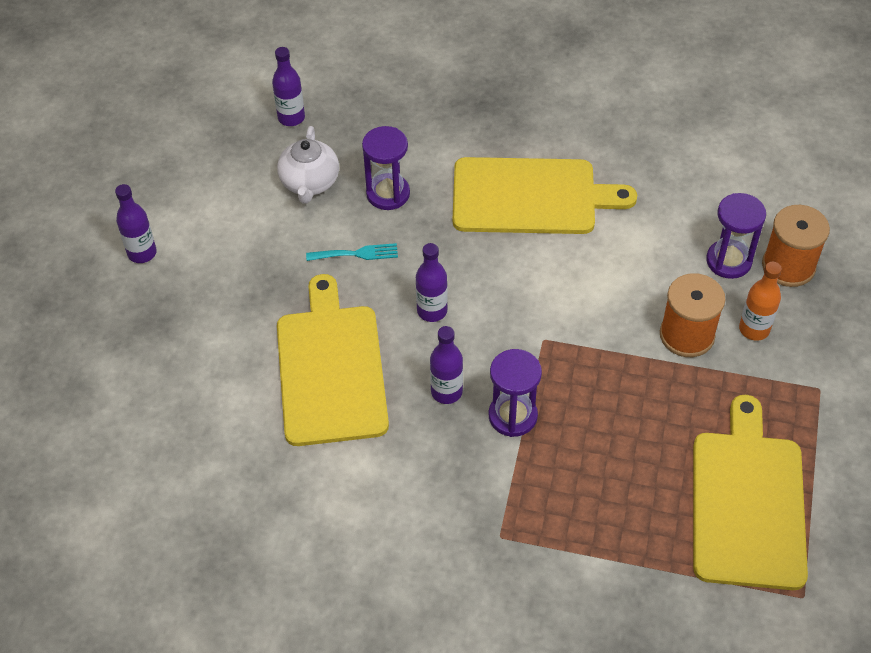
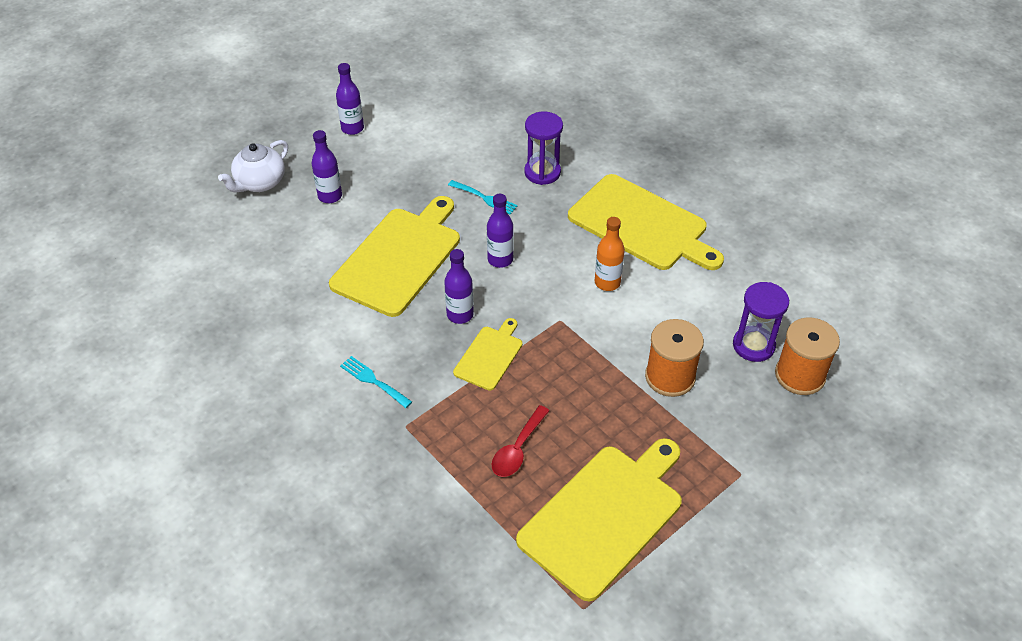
camera: 35 degrees right, 5 degrees down
(291, 118) = (523, 95): purple bottle -> purple bottle (330, 196)
(310, 183) = (496, 140): white teapot -> white teapot (260, 183)
(427, 512) = (373, 381): none -> turquoise fork
(512, 416) = (489, 356): purple hourglass -> yellow cutting board
(620, 490) = (518, 449): none -> red spoon
(754, 329) = (727, 403): orange bottle -> orange bottle (607, 282)

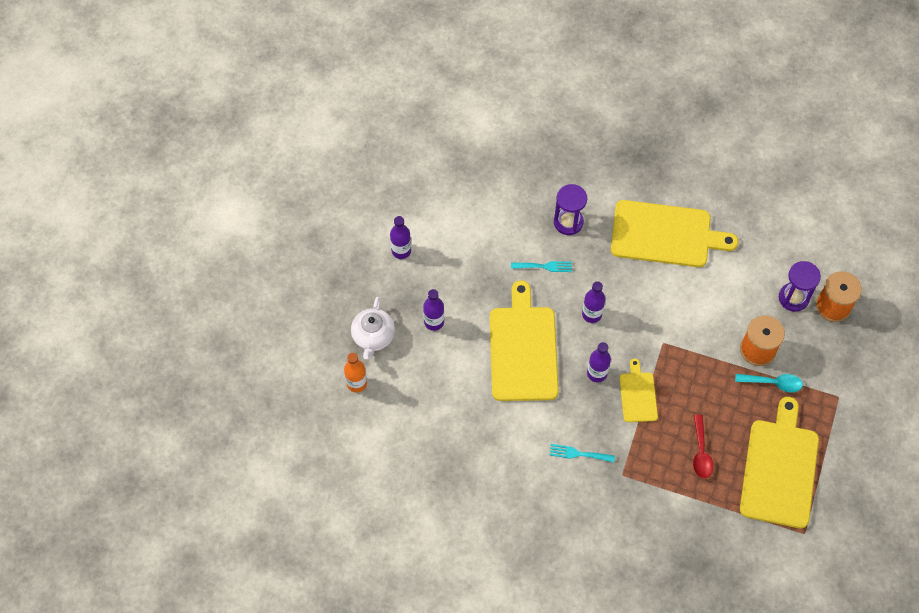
camera: 30 degrees left, 15 degrees up
(607, 282) = (674, 296): orange bottle -> orange bottle (357, 383)
(664, 419) = (773, 383): none -> turquoise spoon

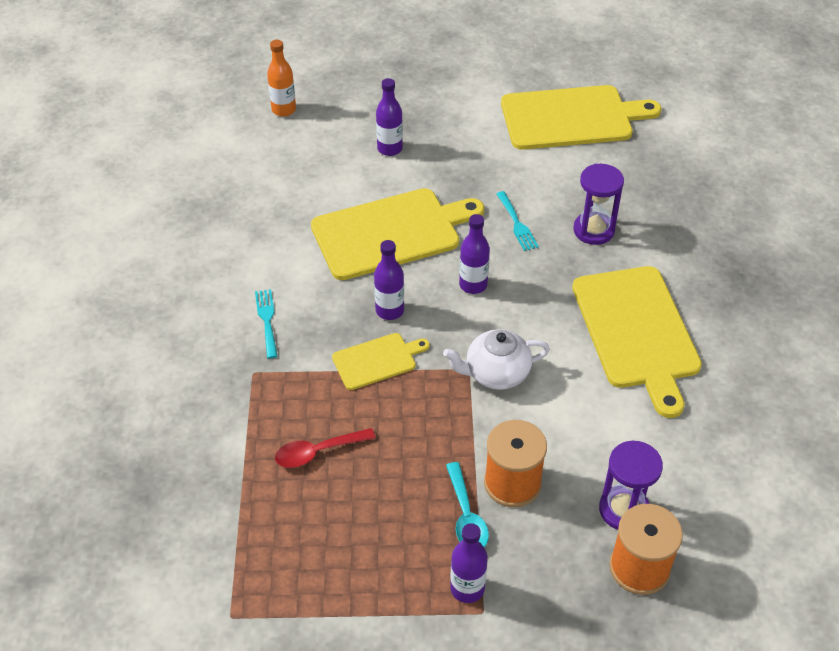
camera: 70 degrees right, 15 degrees down
(373, 337) = (347, 107): white teapot -> white teapot (496, 373)
(401, 251) = (467, 101): purple bottle -> purple bottle (467, 588)
(779, 469) = (327, 558): yellow cutting board -> yellow cutting board (571, 118)

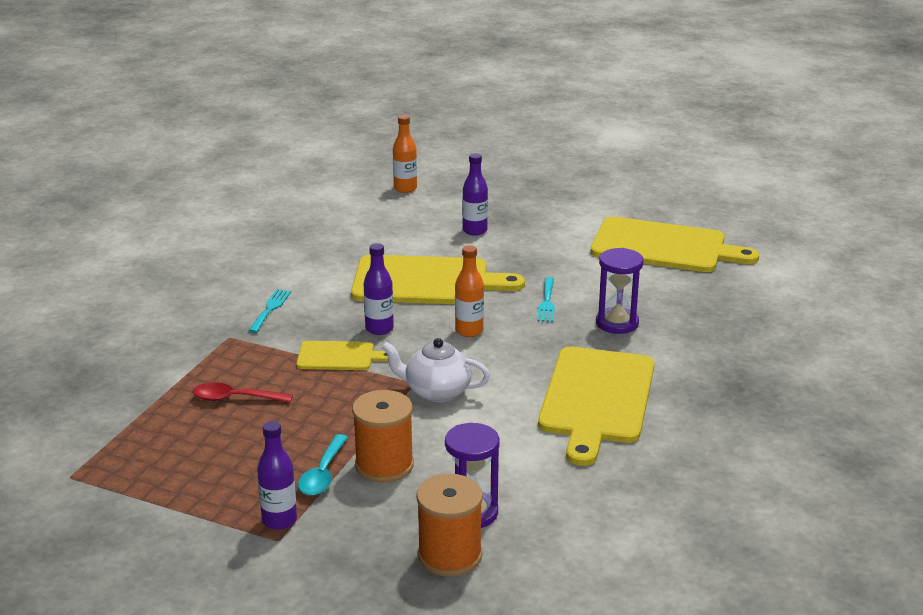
camera: 25 degrees right, 20 degrees down
(473, 285) = (469, 331): purple bottle -> orange bottle

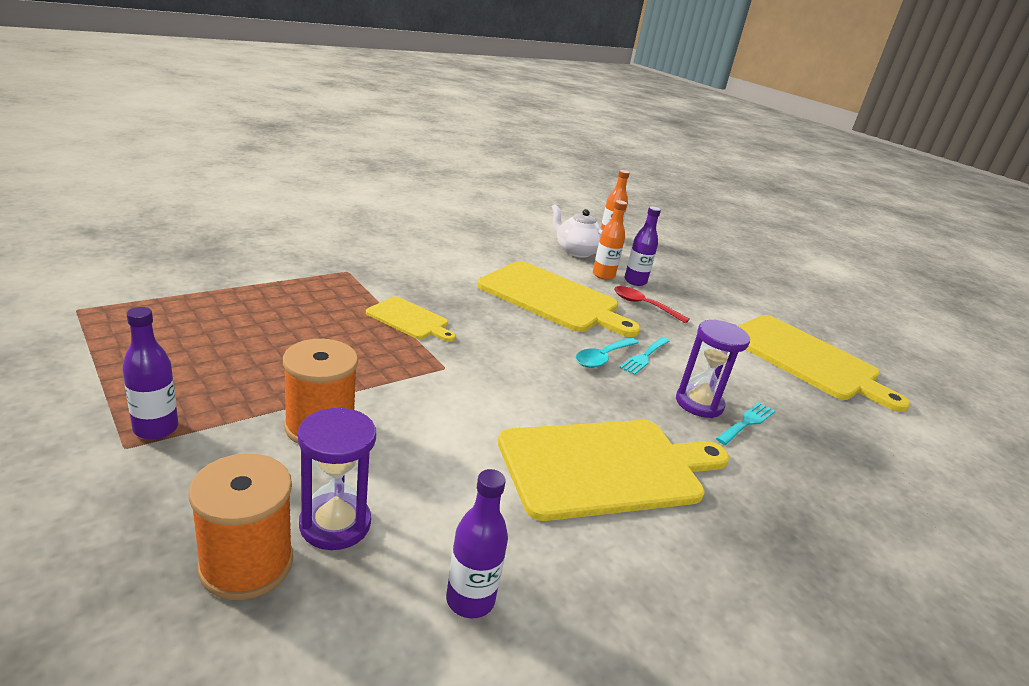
camera: 25 degrees right, 0 degrees up
(235, 398) = (284, 312): red spoon -> red spoon (643, 305)
(270, 309) = (405, 267): turquoise fork -> turquoise fork (747, 422)
(323, 474) = (257, 406): turquoise spoon -> turquoise spoon (603, 358)
(379, 329) = (470, 314): purple bottle -> purple bottle (470, 600)
(436, 391) = (454, 384): white teapot -> white teapot (576, 251)
(469, 331) = (545, 348): orange bottle -> orange bottle (603, 275)
(596, 399) = (606, 467): yellow cutting board -> yellow cutting board turned 150 degrees counterclockwise

